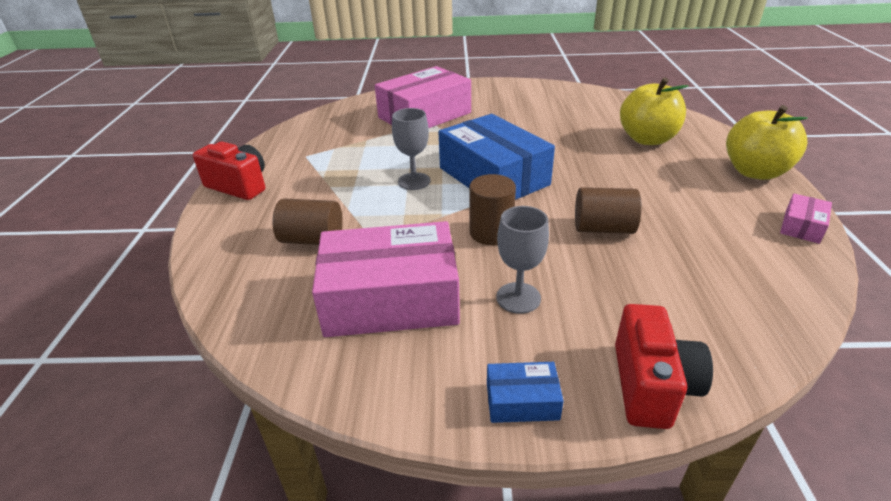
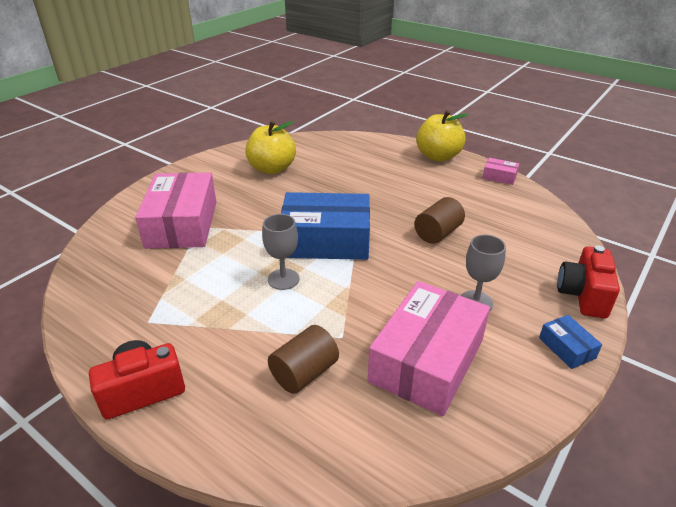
camera: 55 degrees left, 0 degrees up
(491, 232) = (395, 277): brown cylinder -> none
(522, 401) = (566, 348): blue box -> blue box turned 60 degrees counterclockwise
(647, 139) = (360, 163): yellow apple -> yellow apple (272, 169)
(651, 385) = (583, 295): red camera -> red camera turned 120 degrees counterclockwise
(802, 226) = (499, 177): pink box -> pink box turned 45 degrees counterclockwise

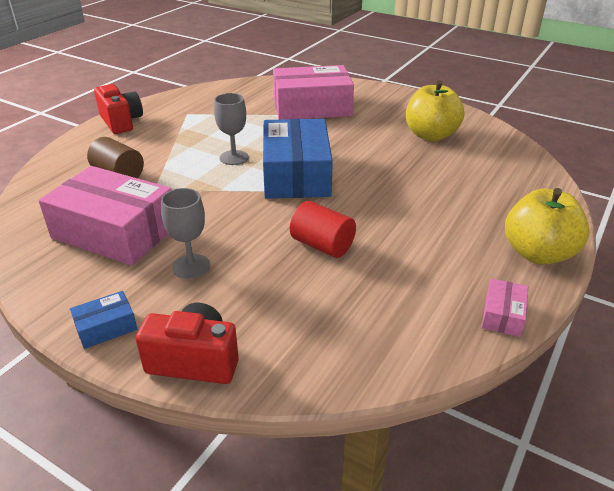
camera: 85 degrees right, 0 degrees up
(438, 233) = (322, 245): brown cylinder -> red cylinder

